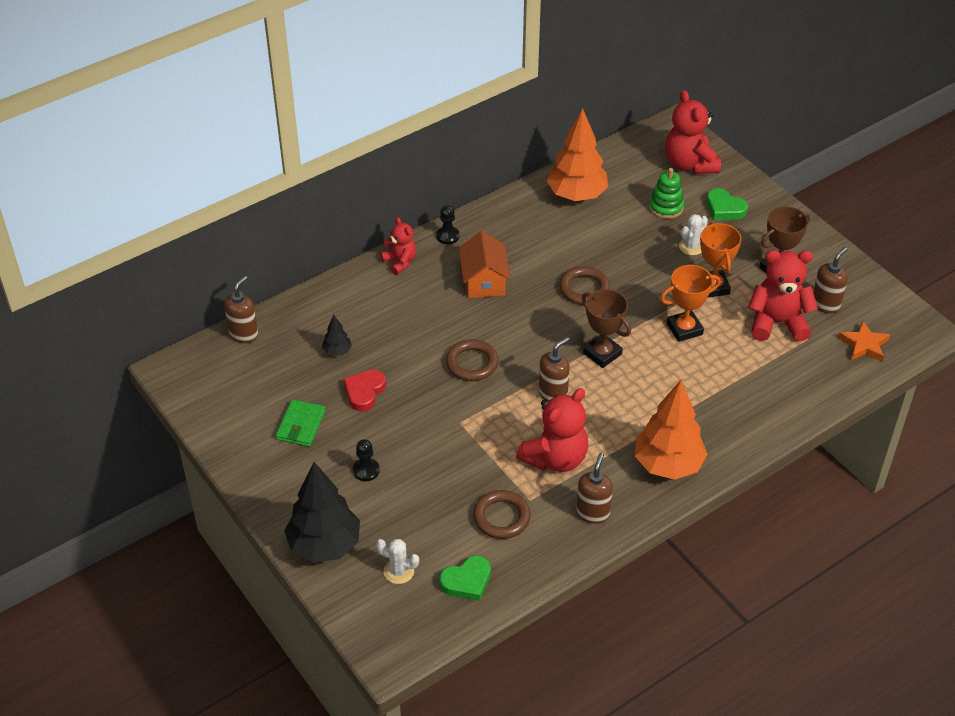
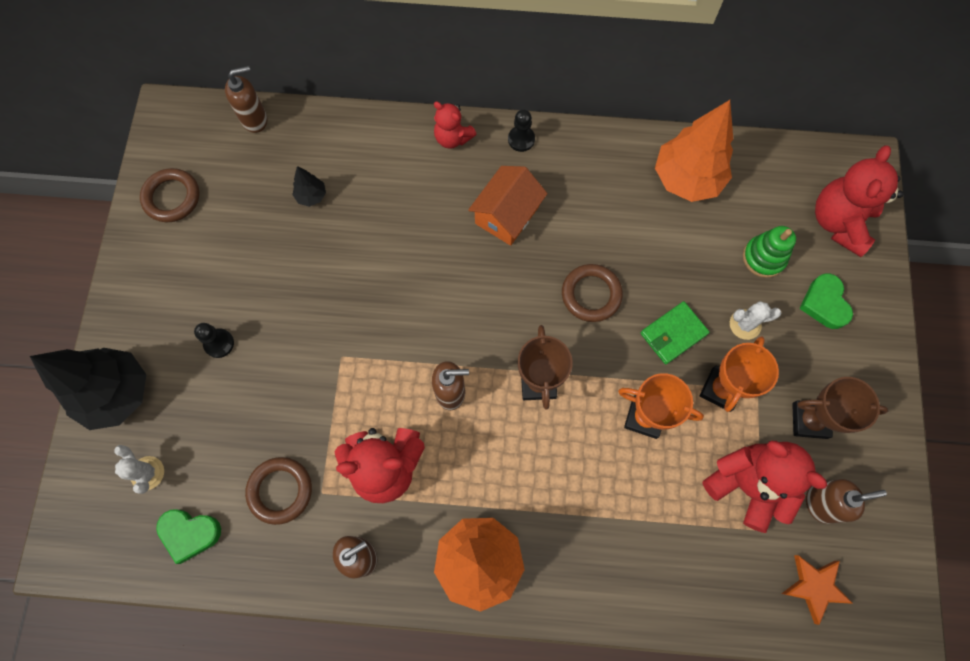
camera: 40 degrees right, 25 degrees up
(300, 425) = (212, 252): green wallet -> green wallet (673, 334)
(364, 392) = (293, 258): red heart -> none
(400, 262) = (452, 138): red teddy bear -> red teddy bear turned 120 degrees clockwise
(472, 363) = (411, 299): brown ring -> brown ring (172, 197)

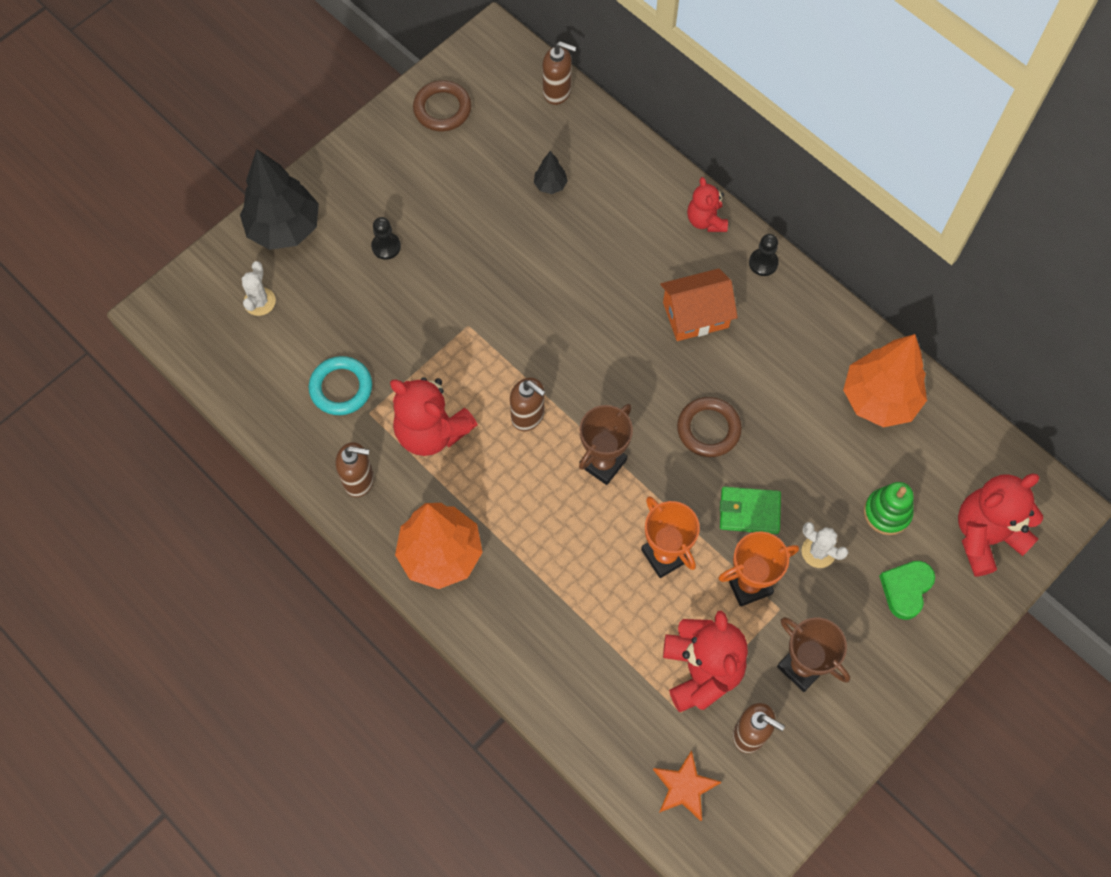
camera: 40 degrees right, 5 degrees down
(189, 533) = (254, 367): green heart -> none
(280, 491) = (341, 388): brown ring -> turquoise ring

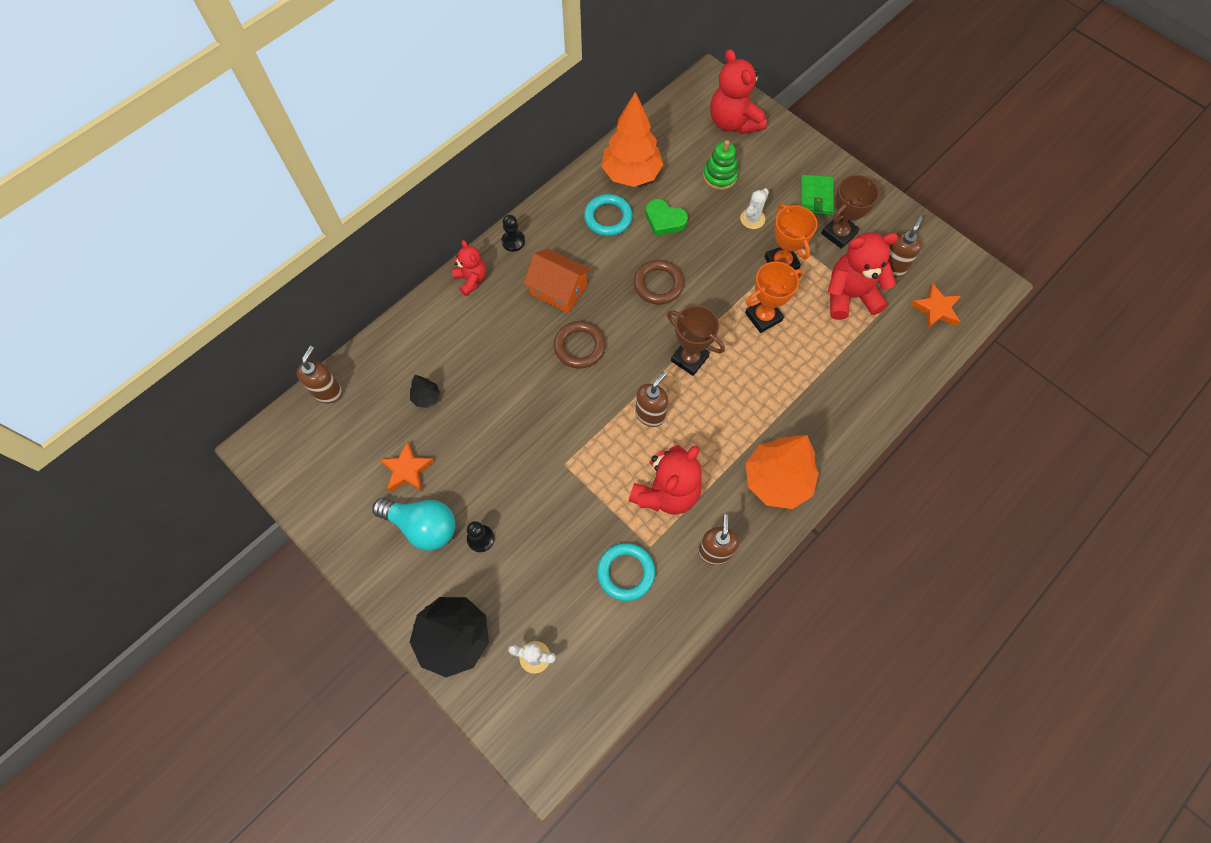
camera: 90 degrees left, 0 degrees up
(402, 192) = (422, 526): none -> turquoise light bulb
(442, 109) = (333, 492): brown ring -> brown ring (579, 347)
(465, 173) = (407, 470): none -> orange star
(695, 315) = (558, 290): orange house -> orange house turned 45 degrees counterclockwise
(706, 220) = (471, 279): red teddy bear -> red teddy bear turned 105 degrees counterclockwise
(749, 511) = (724, 260): green wallet -> green wallet (816, 197)
(807, 371) = (608, 217): none -> turquoise ring
(906, 589) = (776, 169): green heart -> green heart (664, 220)

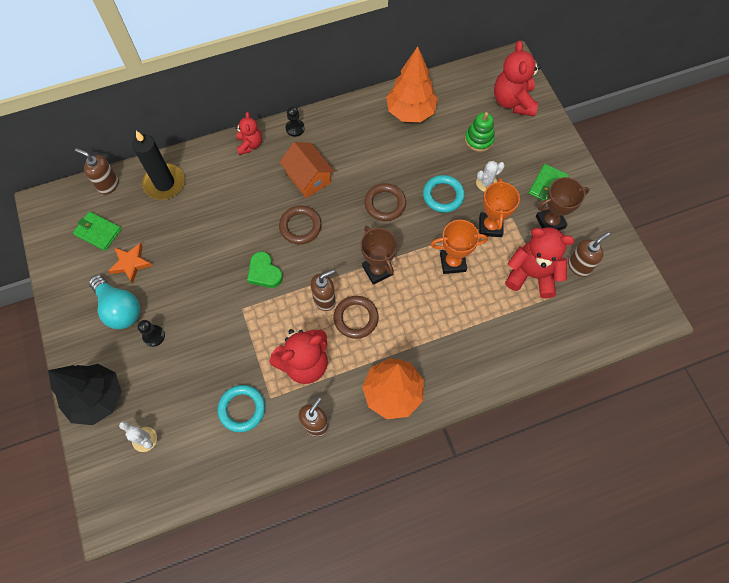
camera: 25 degrees right, 0 degrees up
(328, 392) = (108, 185): brown soap dispenser -> brown soap dispenser turned 105 degrees counterclockwise
(347, 451) = (98, 232): none -> green wallet
(395, 363) = (164, 183): none -> black candle
(426, 397) = (172, 217): black tree -> none
(608, 217) = (375, 138): turquoise ring -> turquoise ring (443, 195)
(664, 220) = (417, 157): green heart -> green heart (264, 272)
(694, 419) = (356, 318): none -> brown ring
(936, 309) = (598, 315): orange star -> none

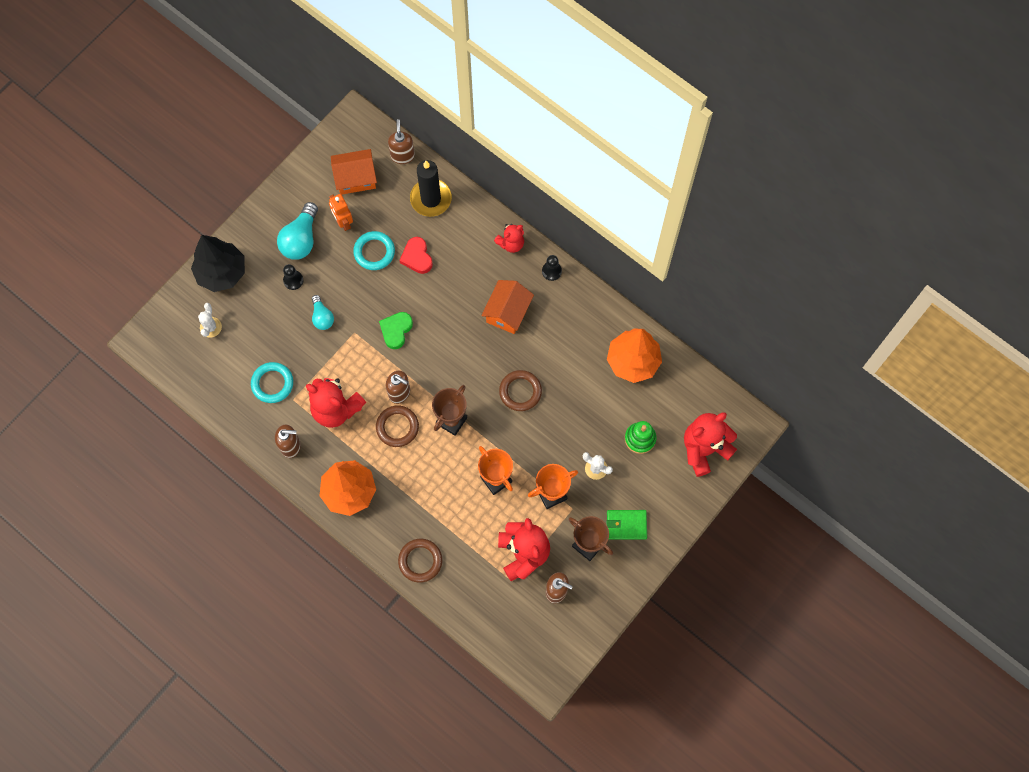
camera: 60 degrees right, 5 degrees up
(98, 232) = (355, 178): green wallet -> orange house
(131, 263) = (343, 222): orange star -> orange robot
(208, 329) = (322, 317): none -> turquoise light bulb
(209, 221) = (417, 257): none -> red heart
(300, 226) = (456, 334): brown ring -> brown ring (420, 561)
(443, 195) = (559, 437): turquoise ring -> turquoise ring (374, 252)

